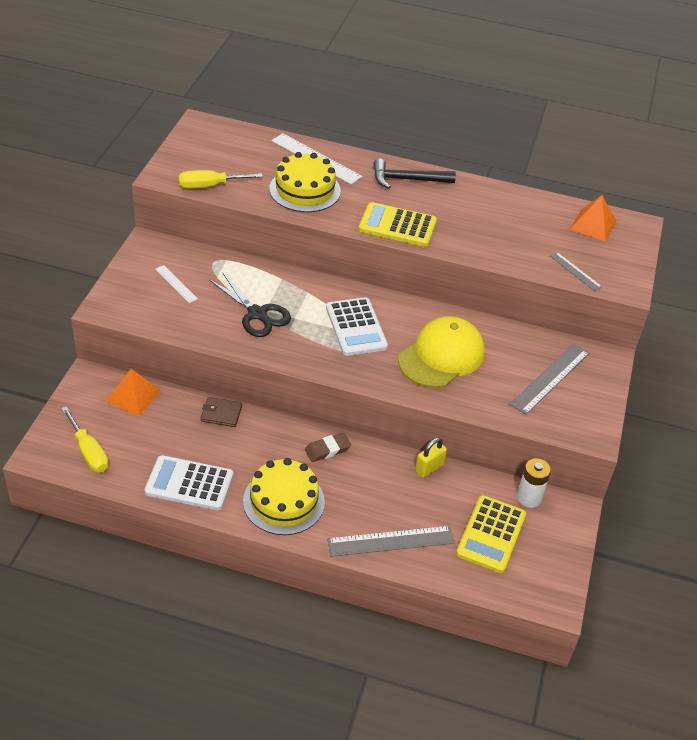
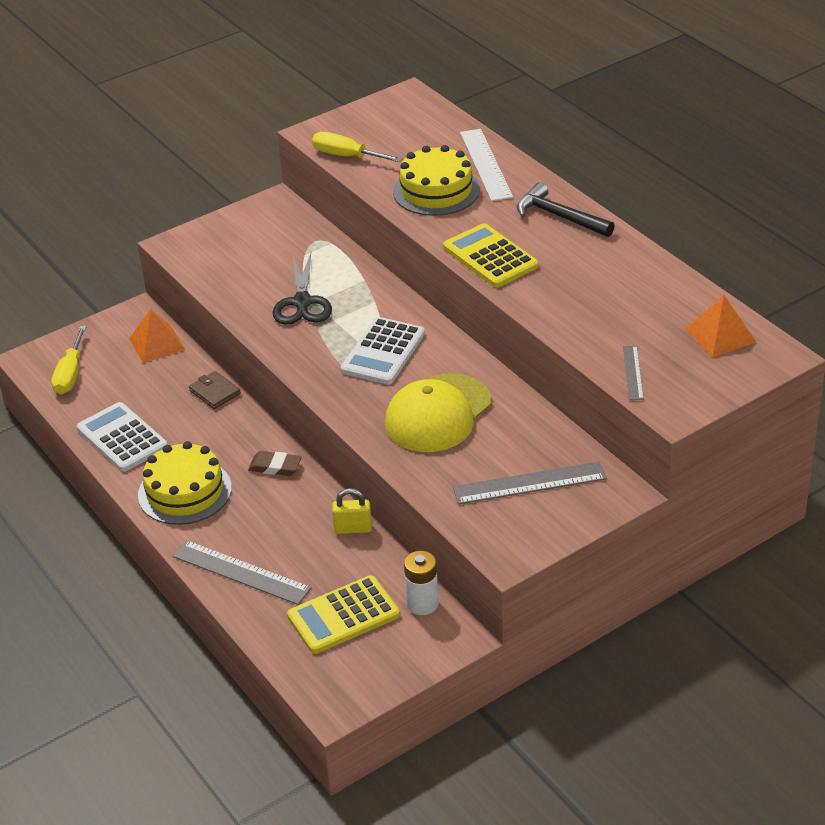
camera: 45 degrees right, 5 degrees down
(176, 284) = (259, 247): white ruler -> none
(441, 356) = (438, 414): yellow cap -> yellow cap turned 135 degrees clockwise

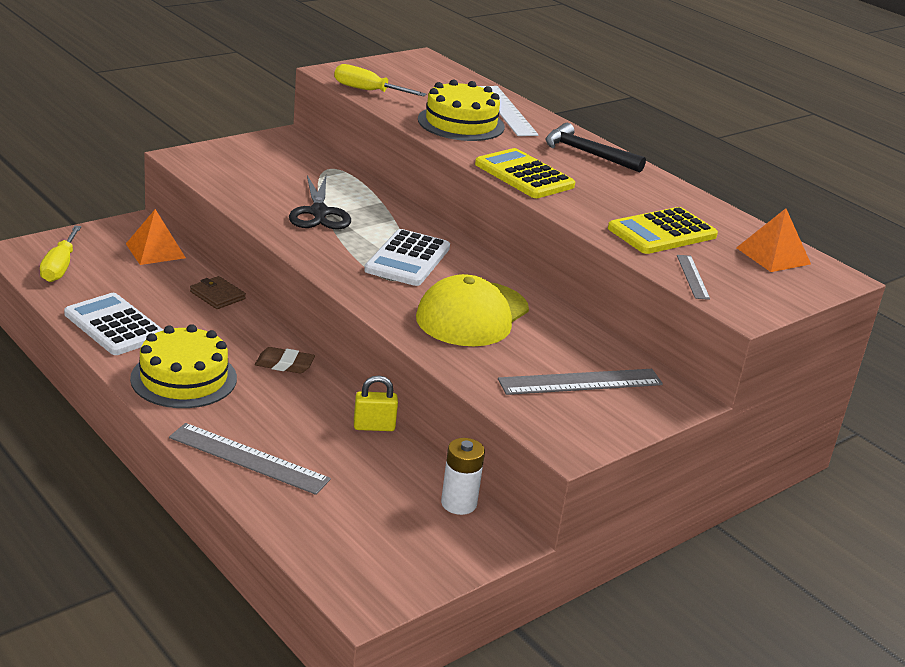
camera: 10 degrees left, 10 degrees down
(343, 616) = (369, 509): yellow calculator -> yellow calculator (662, 232)

